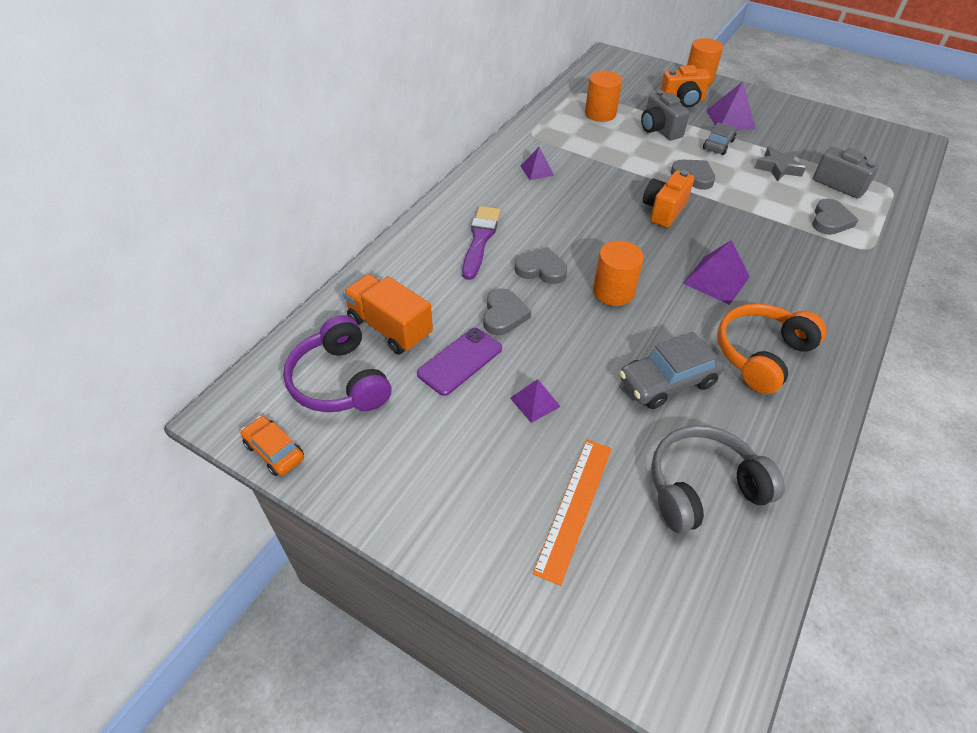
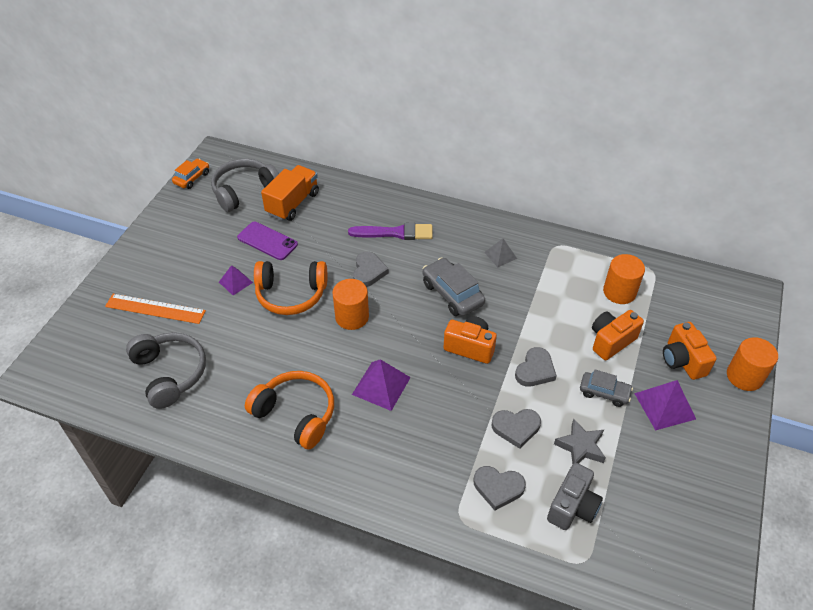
camera: 80 degrees right, 0 degrees up
(340, 381) = (244, 191): purple headphones -> grey headphones
(503, 315) = (314, 257): grey heart -> grey heart (516, 428)
(537, 170) = (500, 255): purple pyramid -> grey pyramid
(568, 343) = (291, 294): none -> orange headphones
(659, 130) = (611, 341): grey camera -> orange camera
(667, 381) = (261, 353): grey car -> grey car (452, 294)

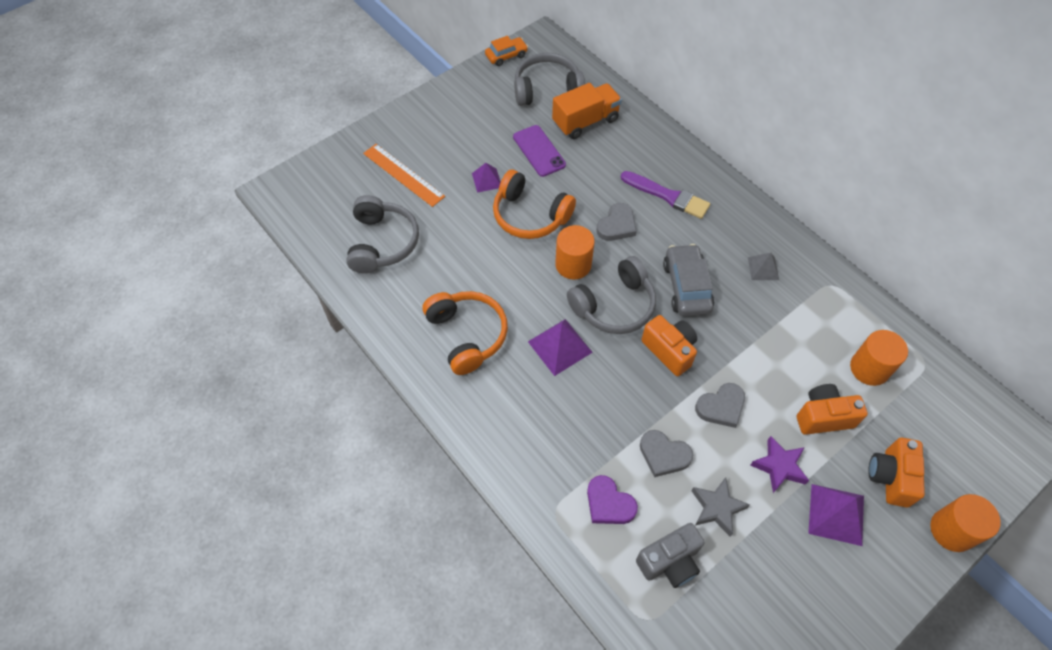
camera: 30 degrees right, 10 degrees up
(405, 333) = (614, 305): none -> grey headphones
(498, 488) = (609, 503): grey heart -> purple heart
(604, 392) = (779, 466): grey car -> purple star

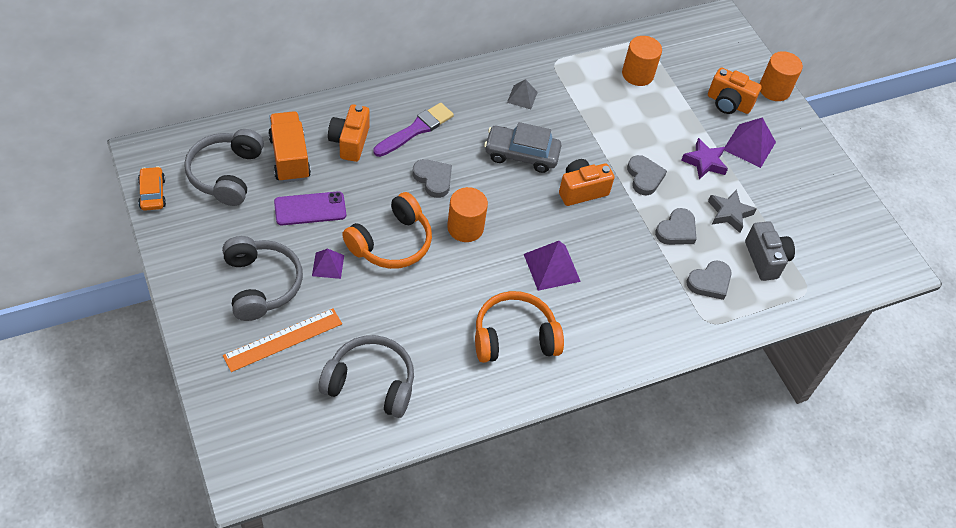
camera: 80 degrees left, 5 degrees down
(609, 503) = (710, 282): purple heart -> grey heart
(614, 305) = (522, 212): grey headphones -> grey headphones (261, 284)
(823, 417) = (670, 119): orange camera -> orange camera (350, 142)

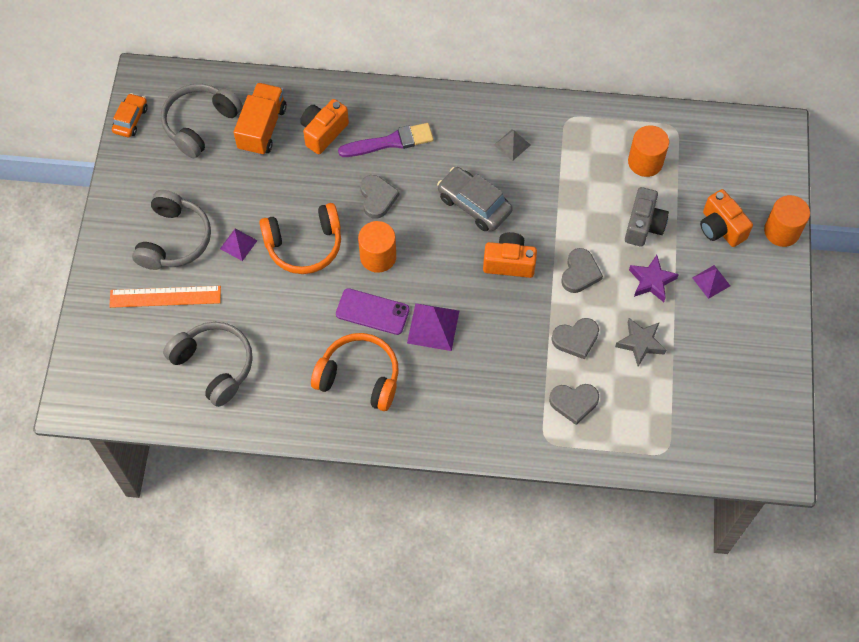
camera: 35 degrees right, 10 degrees up
(310, 209) = (253, 185): purple phone -> purple phone (372, 312)
(749, 145) = (711, 281): purple pyramid -> purple pyramid, size x0.62
(765, 259) = (645, 403): grey camera -> grey camera (643, 225)

